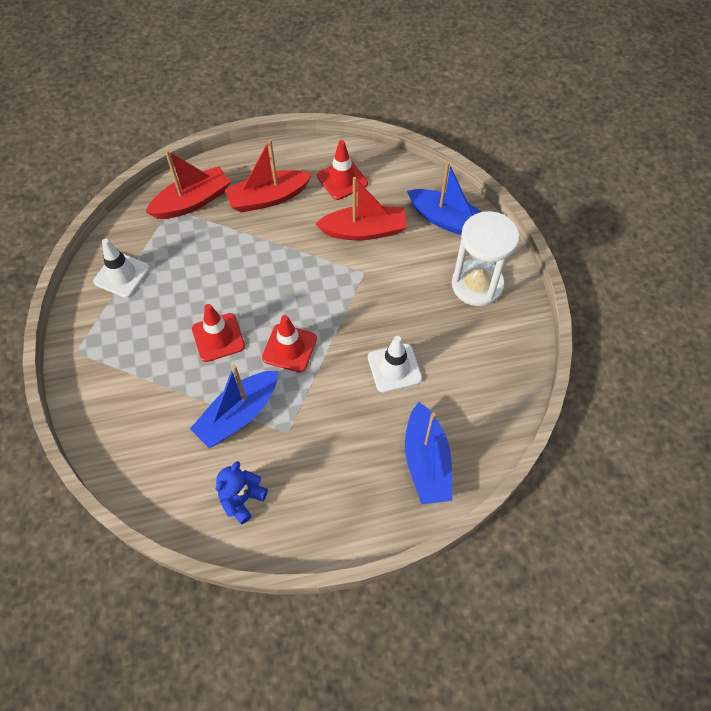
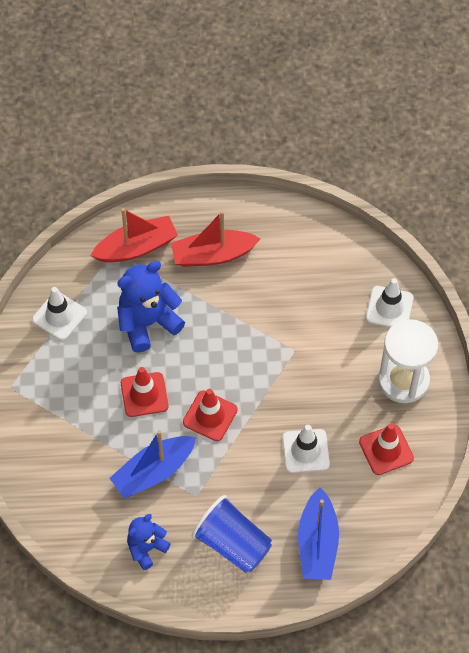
camera: 10 degrees right, 0 degrees up
(212, 268) = (148, 323): none -> blue teddy bear
(335, 478) = (232, 543): none -> blue cup
(342, 180) = (291, 246): red traffic cone -> red traffic cone (386, 450)
(364, 231) = (303, 306): red boat -> none
(447, 221) = (389, 308): blue boat -> white traffic cone

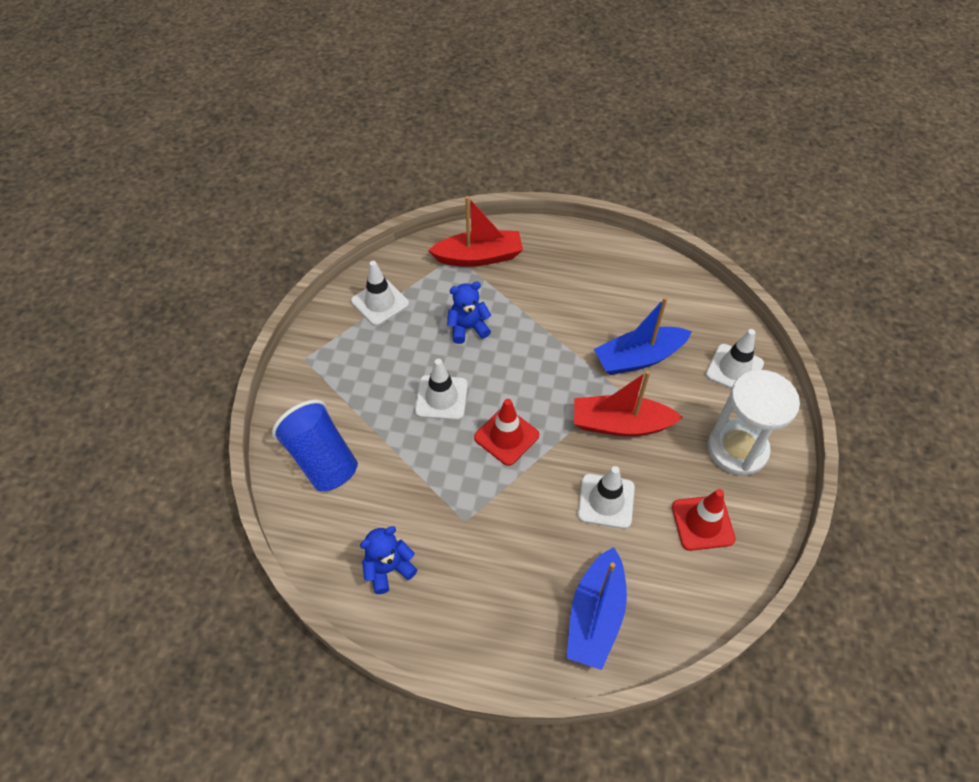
camera: 15 degrees right, 5 degrees down
(144, 394) = (441, 398): red traffic cone -> white traffic cone
(148, 323) = (468, 328): blue teddy bear -> blue teddy bear, size x0.60
(154, 472) = (425, 482): blue boat -> blue boat (639, 358)
(213, 255) = (555, 279): red boat -> red boat (620, 424)
(232, 543) = (492, 589): blue cup -> blue cup (322, 459)

